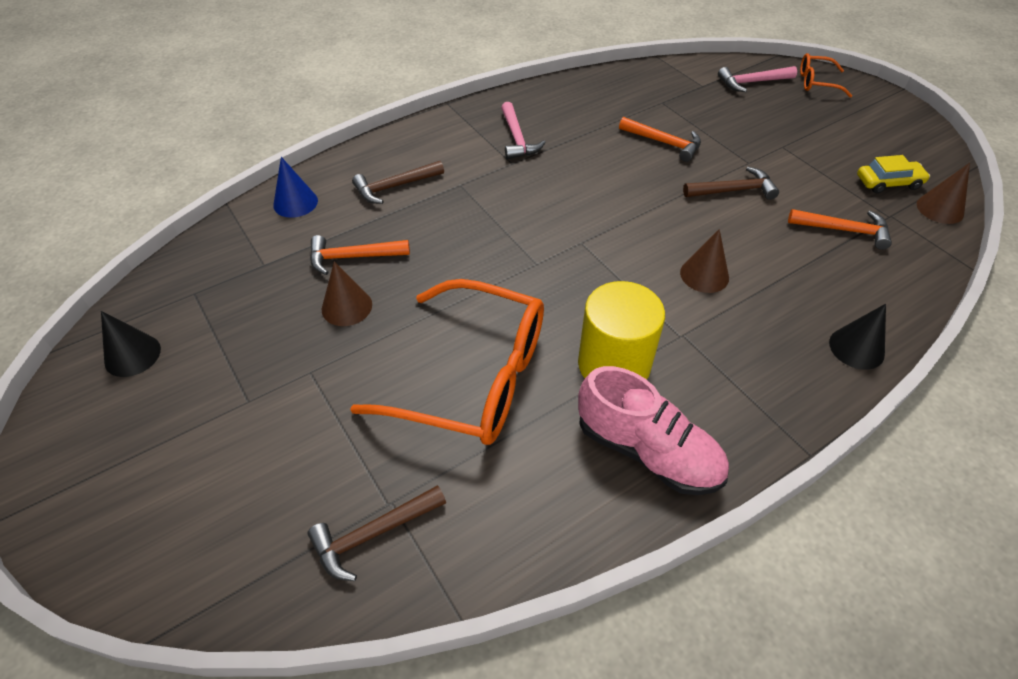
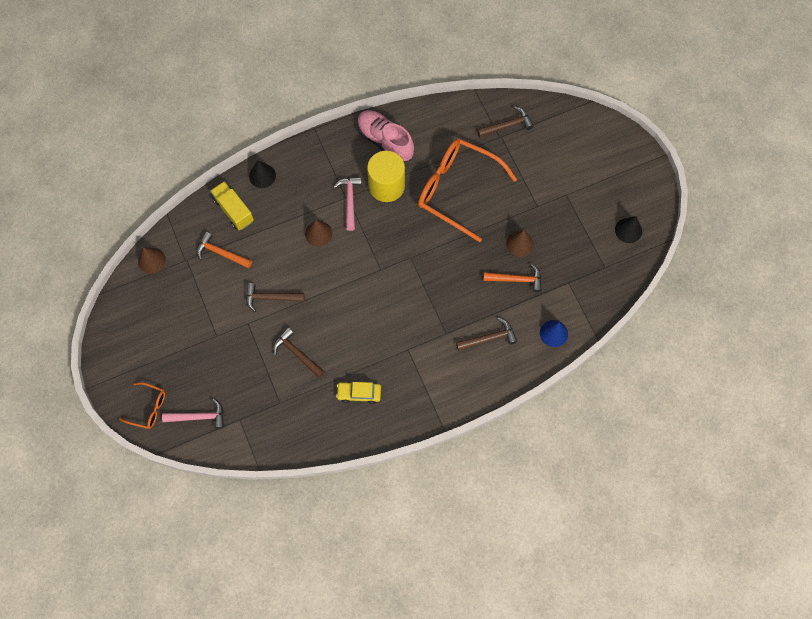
camera: 170 degrees left, 20 degrees up
(517, 139) = (399, 376): pink hammer -> pink hammer (350, 200)
(664, 143) = (297, 353): orange hammer -> brown hammer
(867, 288) = (233, 210): none -> yellow truck
(888, 183) = (168, 288): yellow car -> yellow car (359, 393)

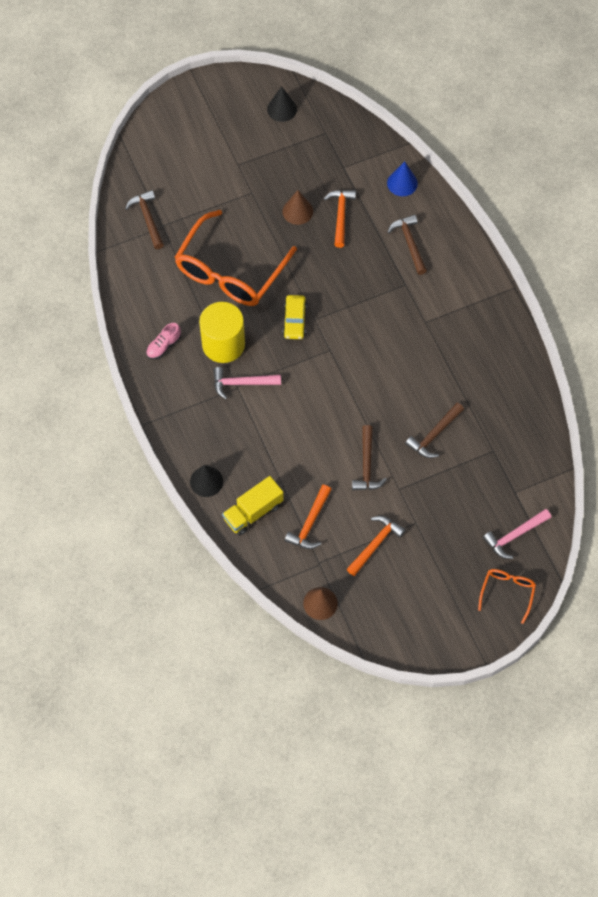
camera: 90 degrees left, 5 degrees down
(199, 303) = (375, 544): none -> orange hammer
(199, 417) = (514, 535): pink hammer -> pink hammer turned 120 degrees counterclockwise
(318, 233) = (284, 416): brown cone -> none
(359, 393) = (478, 370): yellow car -> yellow car (294, 320)
(385, 141) = (163, 346): pink shoe -> pink shoe, size x0.50

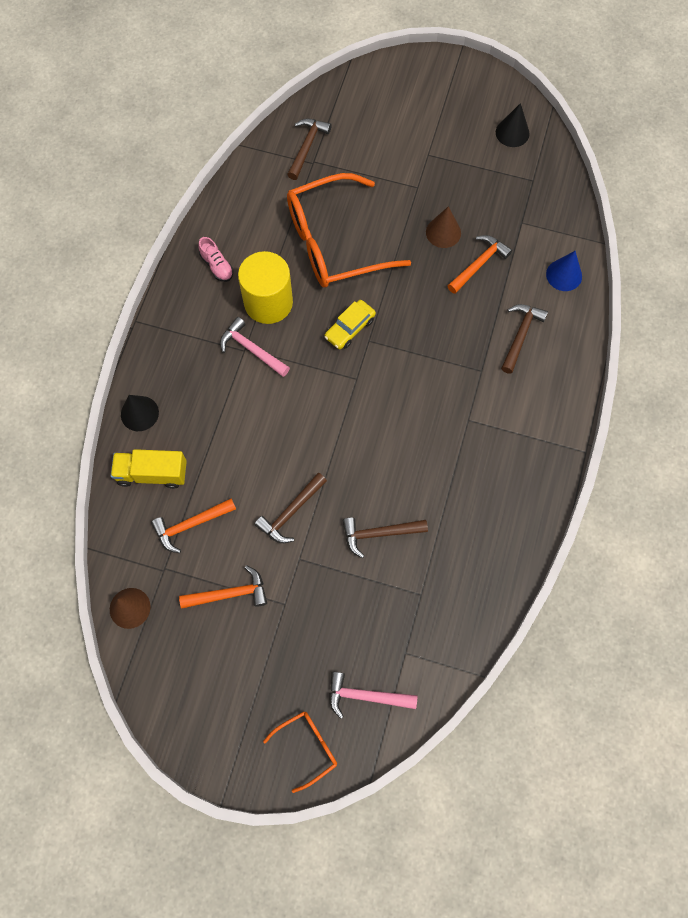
camera: 40 degrees right, 5 degrees up
(163, 346) = (217, 266): pink shoe -> pink shoe turned 120 degrees counterclockwise

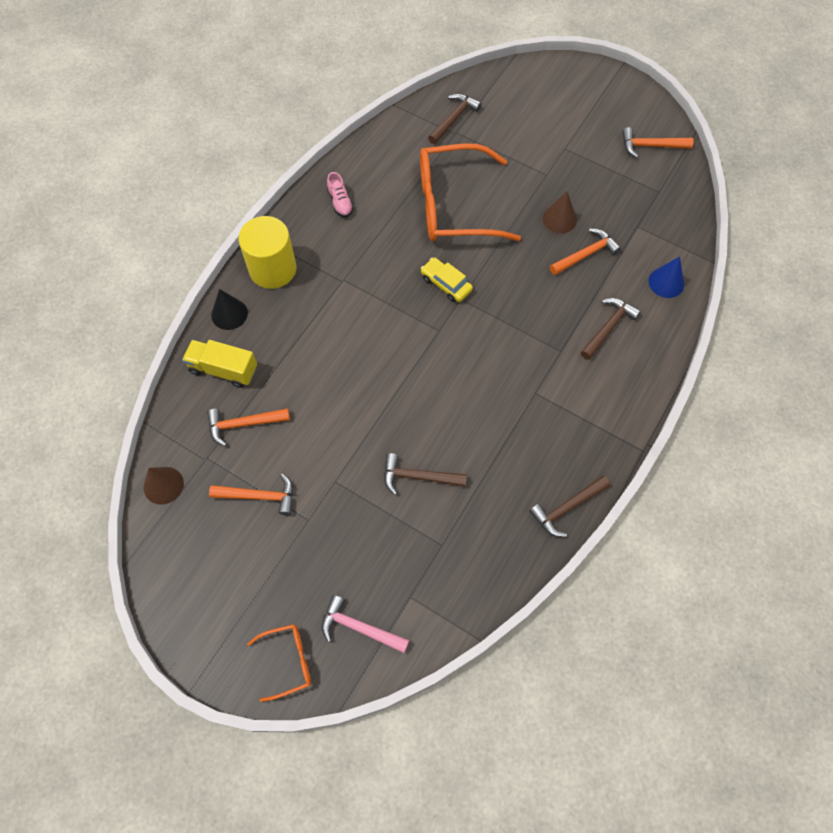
camera: 15 degrees right, 5 degrees down
(251, 349) = (349, 281): pink hammer -> none
(268, 302) = (377, 244): yellow cylinder -> yellow cylinder (272, 269)
(290, 512) = (340, 436): brown hammer -> brown hammer (567, 508)
(350, 328) = (446, 284): yellow car -> yellow car turned 75 degrees clockwise
(512, 133) = (650, 146): black cone -> orange hammer

